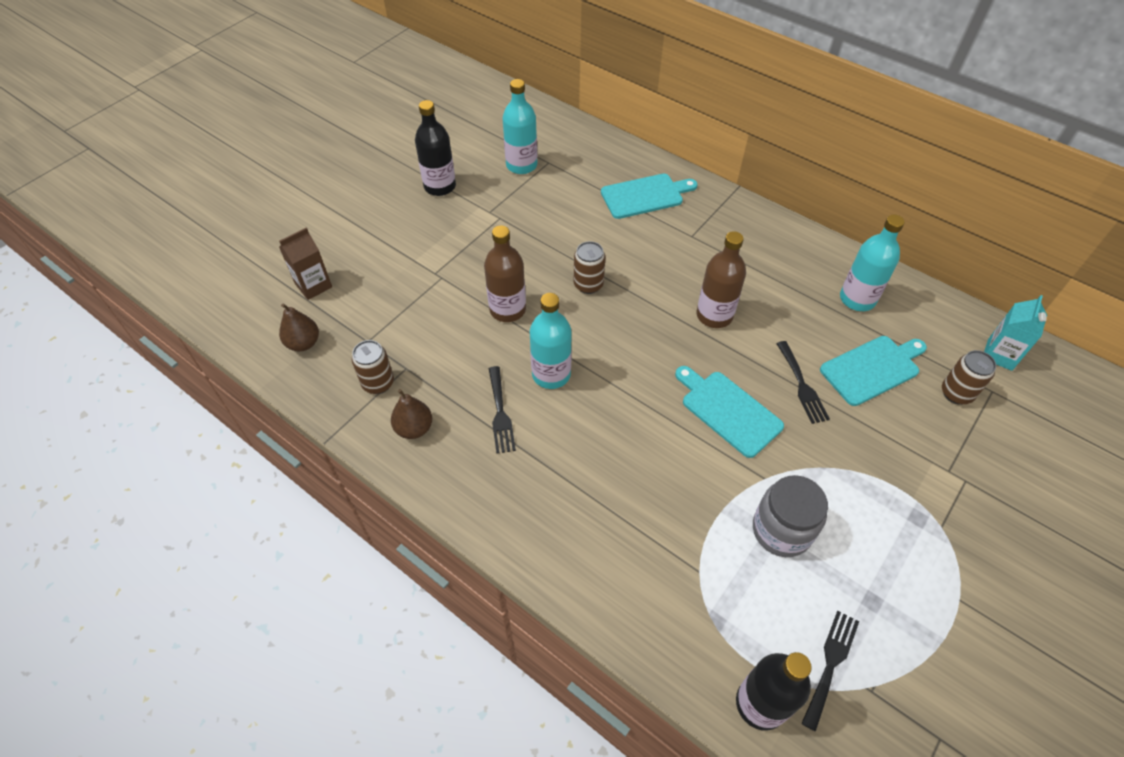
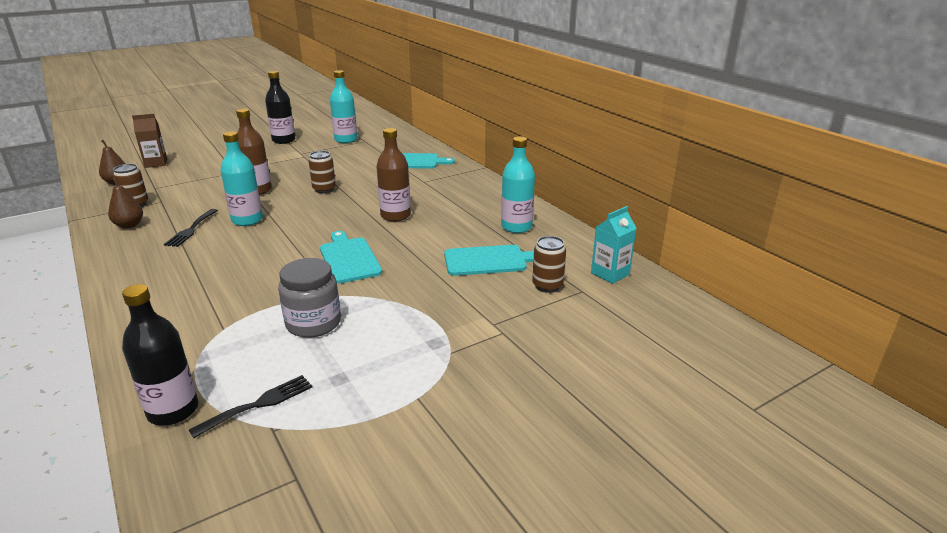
camera: 20 degrees right, 25 degrees down
(802, 385) = (421, 258): black fork -> none

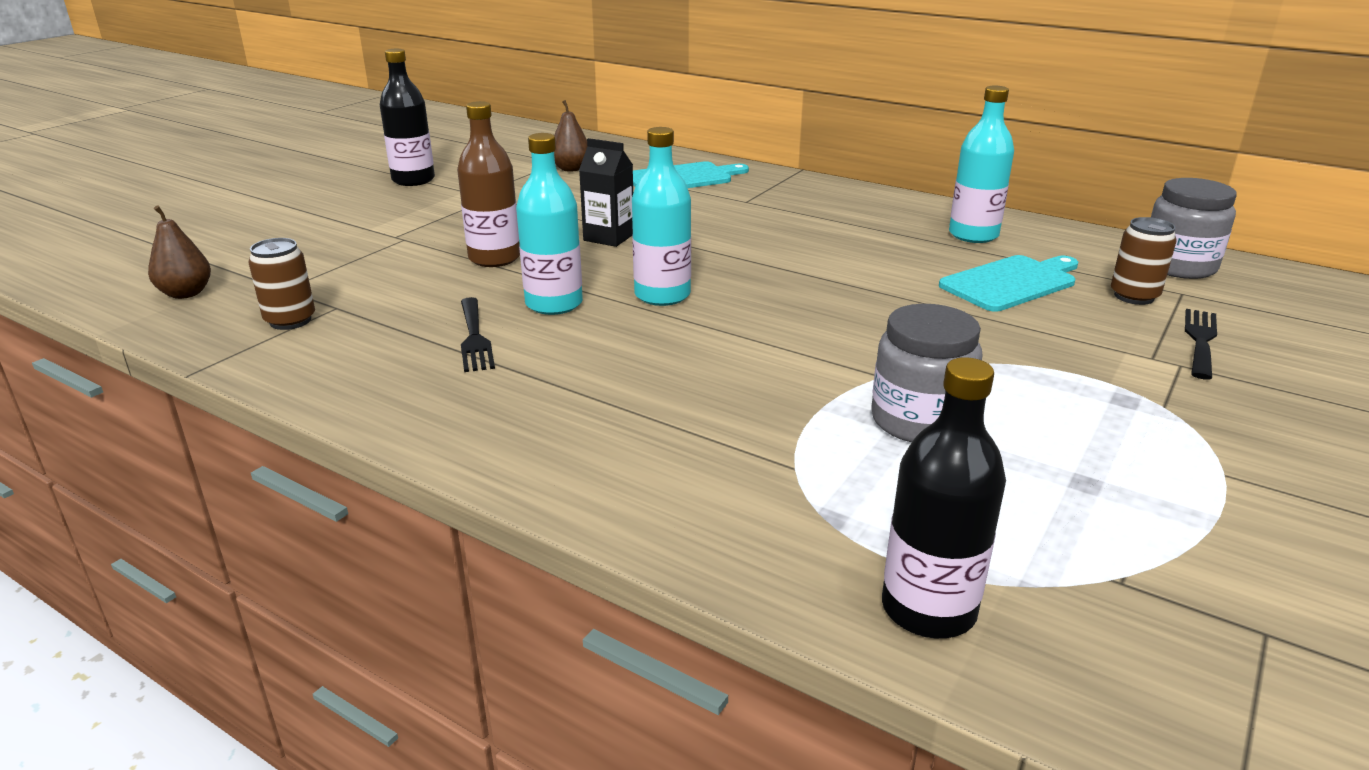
camera: 25 degrees left, 0 degrees up
(129, 225) = (337, 356): brown pear -> brown pear (571, 169)
(156, 163) = (217, 250): brown carton -> none
(259, 404) = (1039, 554): black fork -> black fork (1200, 340)
(324, 189) = (609, 237): brown can -> black carton
(346, 140) = (523, 164): turquoise bottle -> turquoise bottle (662, 295)
(349, 258) = (816, 322): turquoise cutting board -> none
(395, 216) = (784, 252): brown bottle -> none
(610, 274) = (1178, 266): turquoise carton -> grey jar

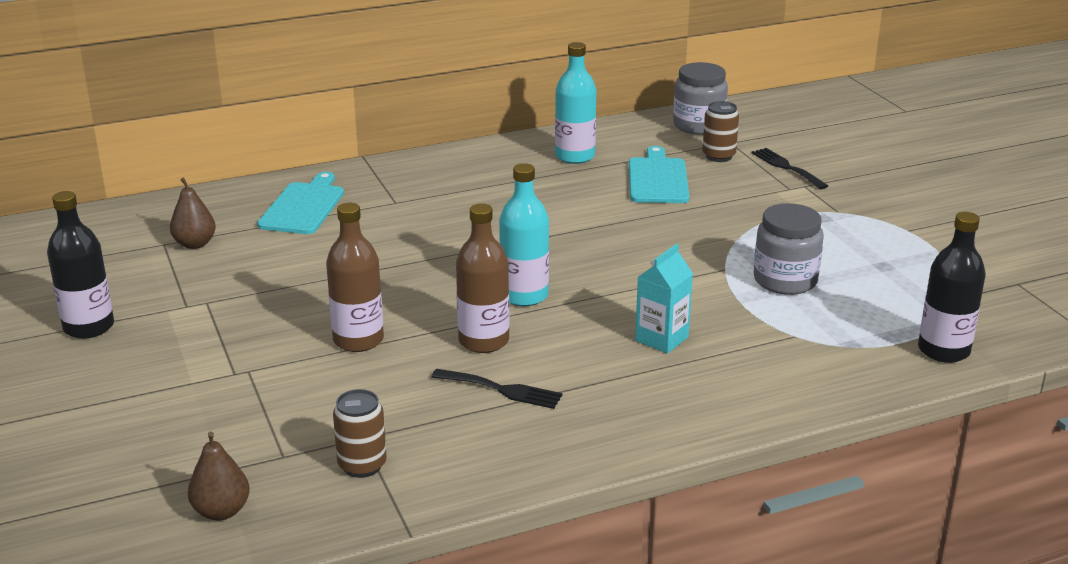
camera: 55 degrees left, 0 degrees up
(554, 304) = (483, 341): turquoise bottle -> brown bottle
(609, 237) = (386, 280): black carton -> none
(671, 386) = (661, 339): none -> turquoise carton

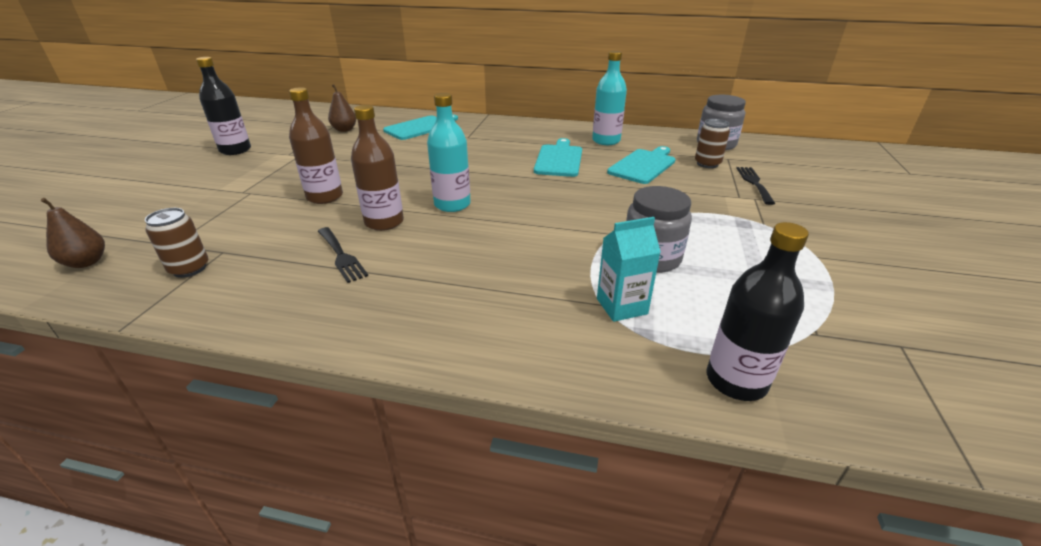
camera: 35 degrees right, 5 degrees up
(557, 200) = (559, 159): none -> turquoise cutting board
(661, 339) = (494, 264): turquoise carton -> turquoise carton (621, 306)

